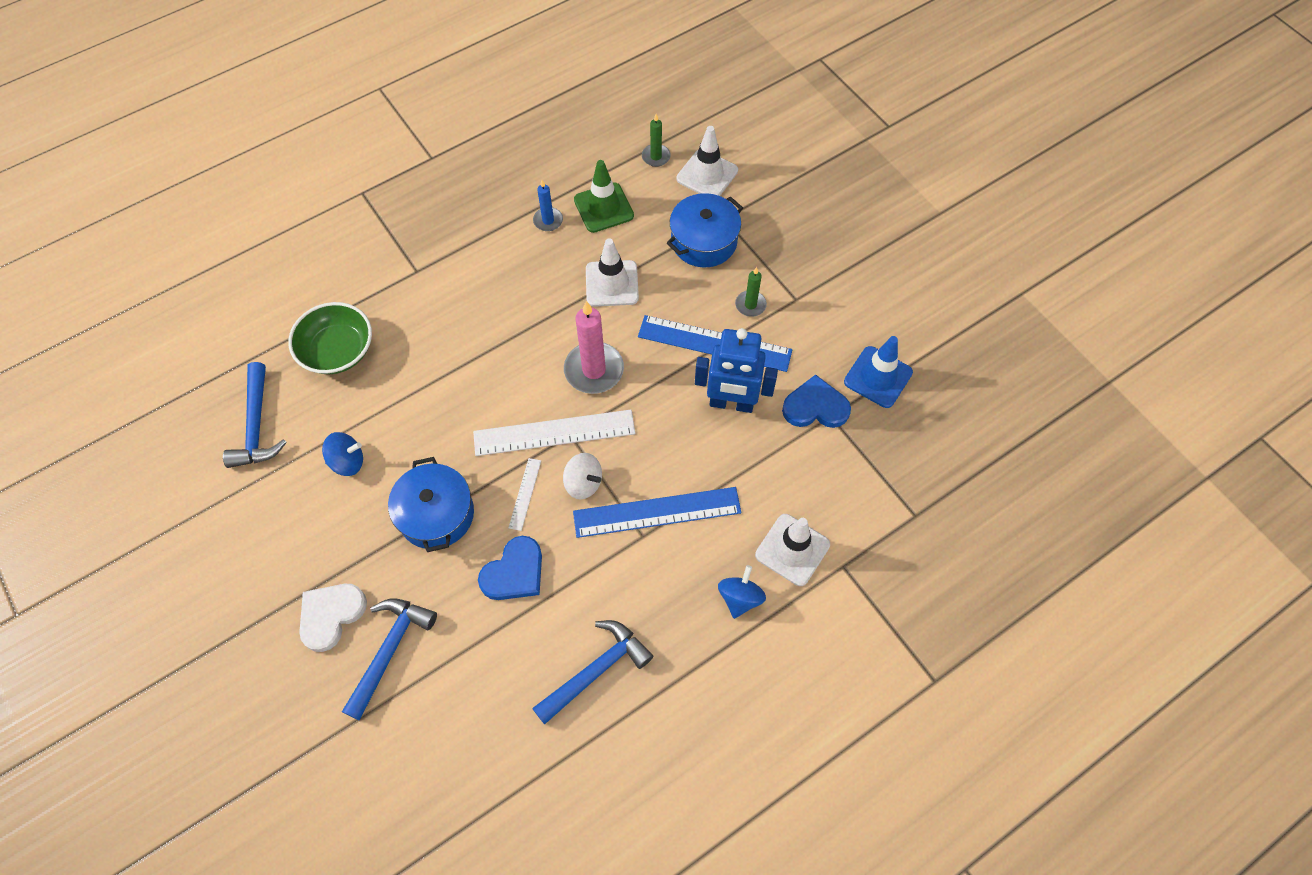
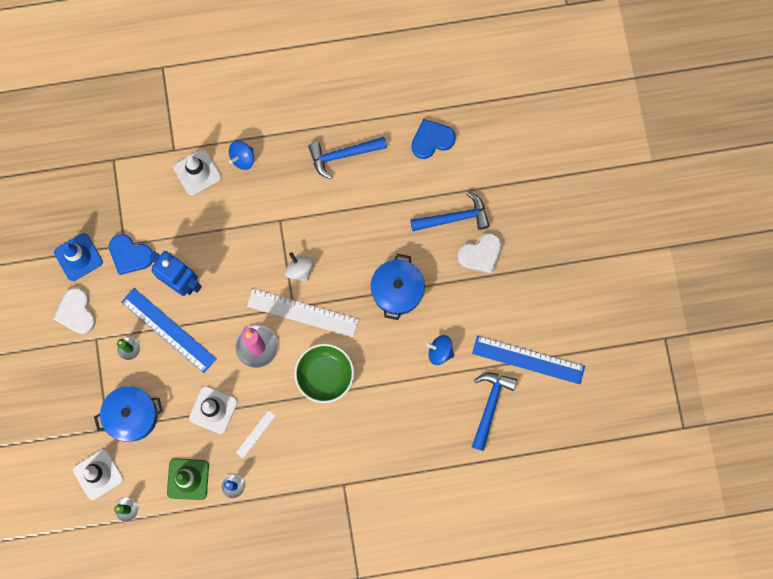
camera: 155 degrees left, 15 degrees up
(338, 350) = (420, 441): green bowl -> green bowl (325, 375)
(389, 651) = (454, 218): blue hammer -> blue hammer turned 150 degrees counterclockwise
(514, 572) = (365, 232): blue heart -> blue heart (432, 140)
(525, 494) = (338, 279): white ruler -> white ruler (255, 434)
(657, 512) = (264, 231): blue ruler -> blue ruler (528, 359)
(838, 316) = (76, 312): none -> white heart

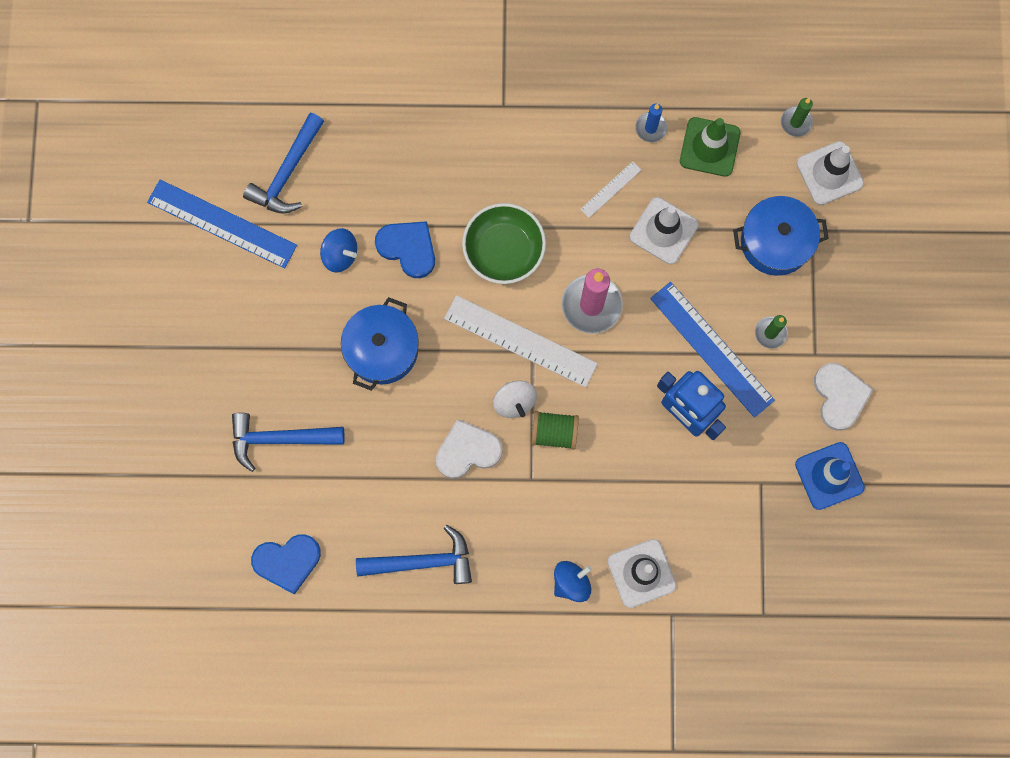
camera: 170 degrees left, 0 degrees up
(130, 255) = (754, 465): blue heart -> blue heart (408, 248)
(269, 254) = (554, 432): none -> green spool
(480, 254) = (254, 380): white heart -> white heart (467, 451)

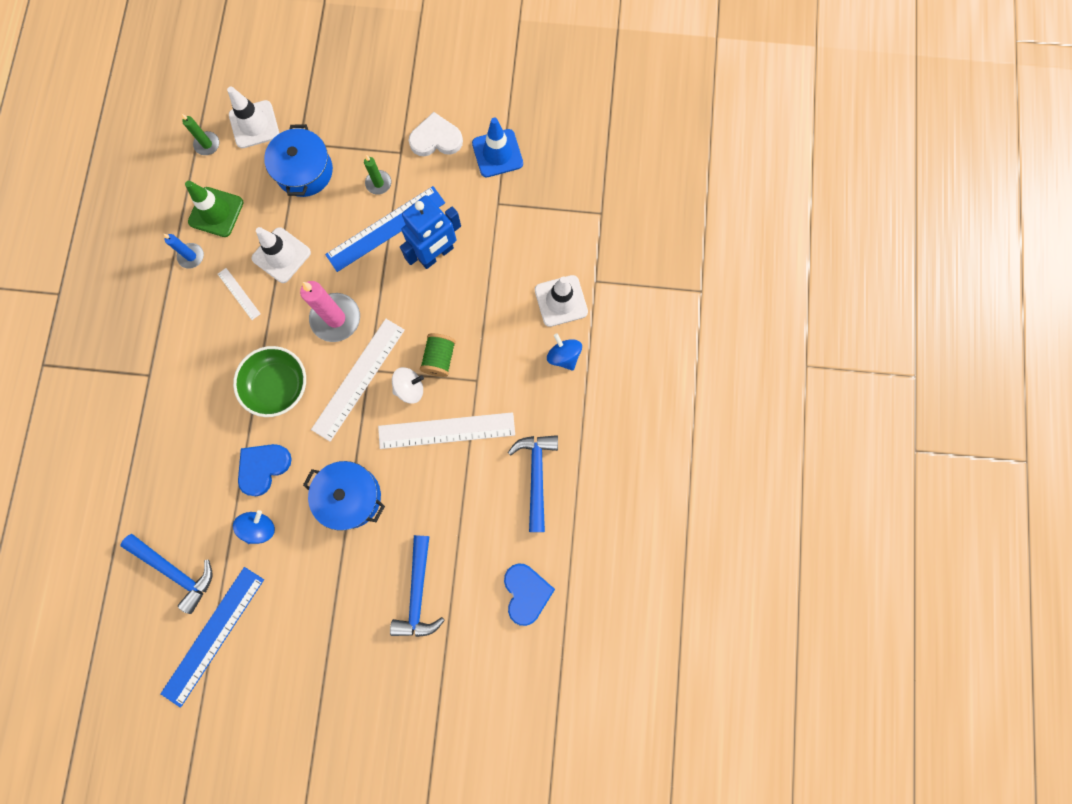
camera: 85 degrees left, 0 degrees up
(467, 451) = (446, 431): white heart -> white ruler

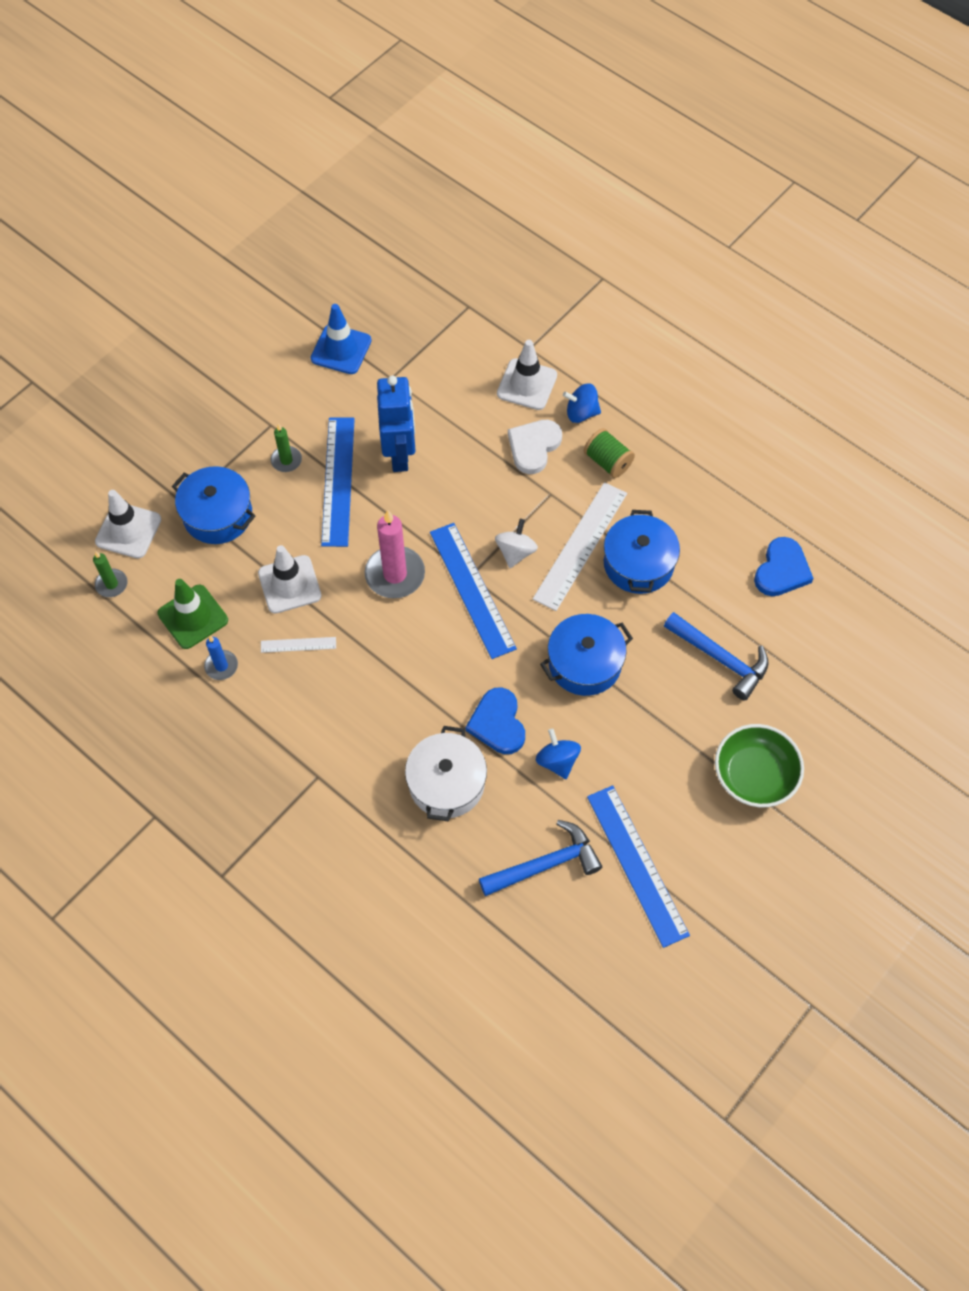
camera: 55 degrees left, 15 degrees down
(196, 463) = (446, 783): none -> white pot
(278, 386) = (423, 663): green bowl -> green bowl (754, 775)
(359, 379) = (472, 589): white ruler -> blue ruler
(436, 139) = (282, 388): white heart -> white heart (533, 447)
(439, 358) = (505, 511): green spool -> green spool (607, 461)
(459, 482) = (638, 563): none -> blue pot
(526, 593) = (782, 570): blue heart -> blue heart turned 90 degrees clockwise
(536, 476) = (678, 499): blue hammer -> none

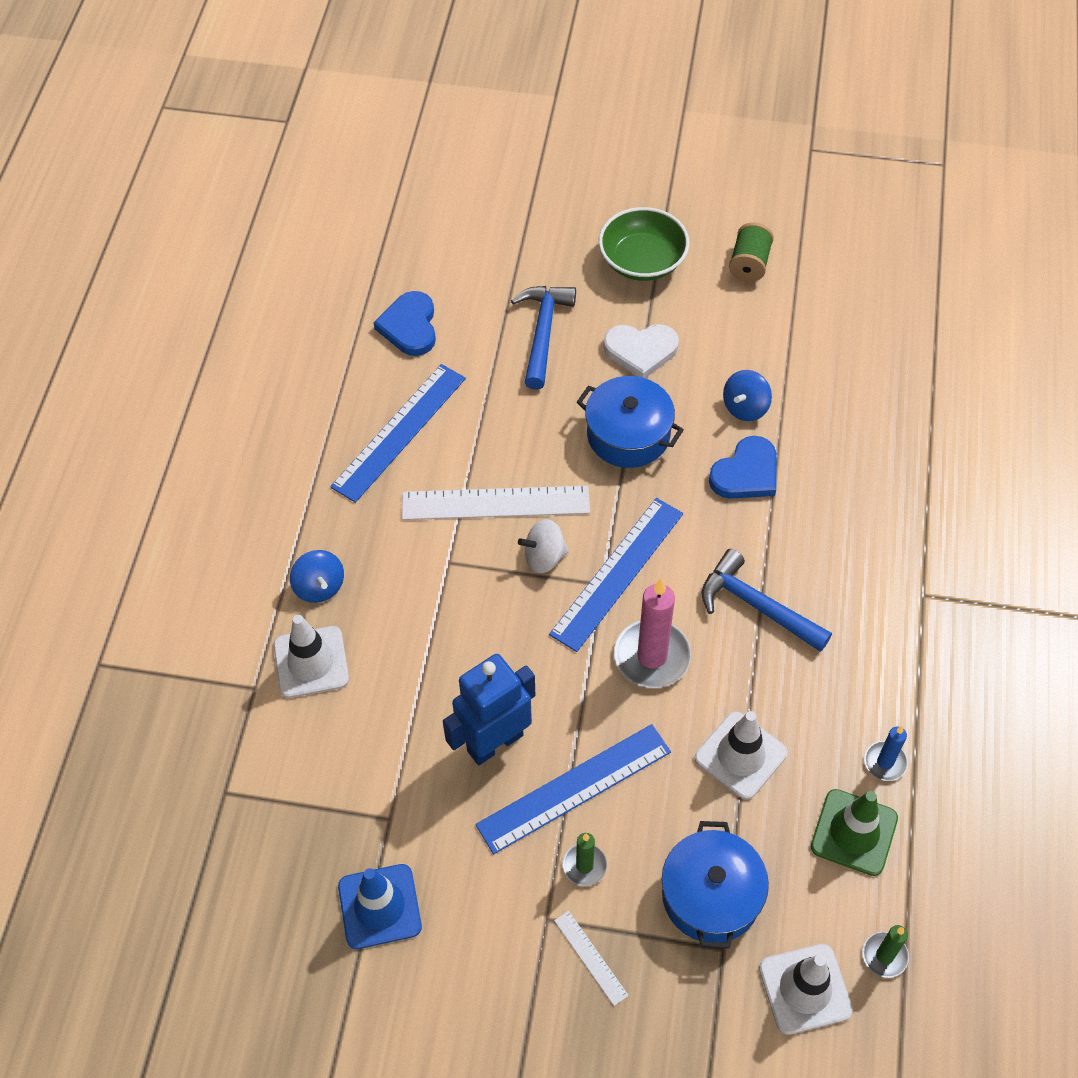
camera: 120 degrees left, 5 degrees down
(298, 645) = (803, 701): white ruler -> white ruler (591, 957)
(446, 783) = (838, 482): white pot -> none
(533, 447) = (396, 610): white heart -> white heart (641, 351)
(545, 864) = (849, 369): blue hammer -> blue hammer (757, 606)
(607, 461) = (371, 530): green spool -> green spool (749, 264)
(637, 864) = (792, 304): blue ruler -> blue ruler (399, 431)
(638, 563) = (482, 443): blue pot -> none
(782, 570) = (409, 326): blue heart -> blue heart turned 90 degrees counterclockwise

